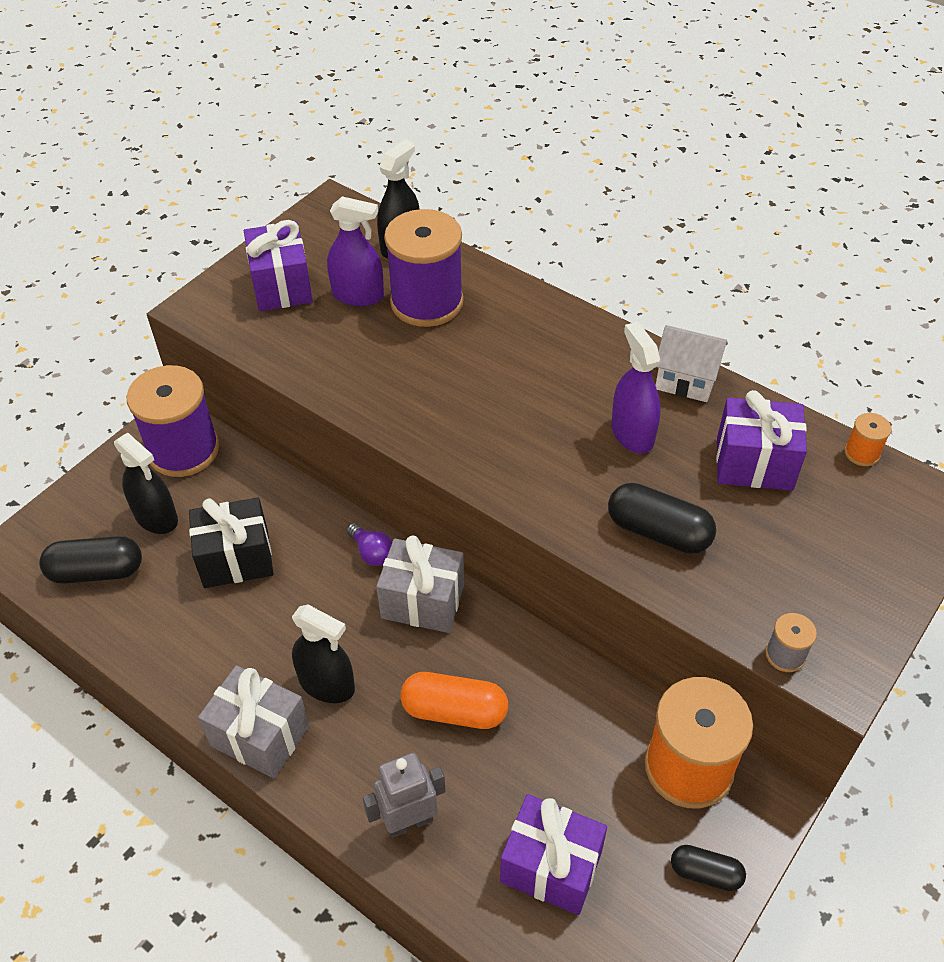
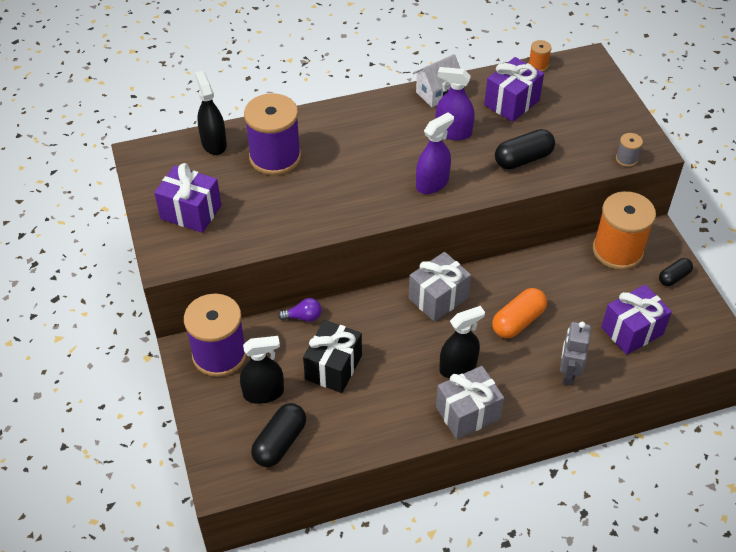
camera: 55 degrees left, 0 degrees up
(358, 295) = (237, 183): purple spray bottle -> purple spray bottle (432, 183)
(371, 552) = (385, 303): purple light bulb -> purple light bulb (303, 317)

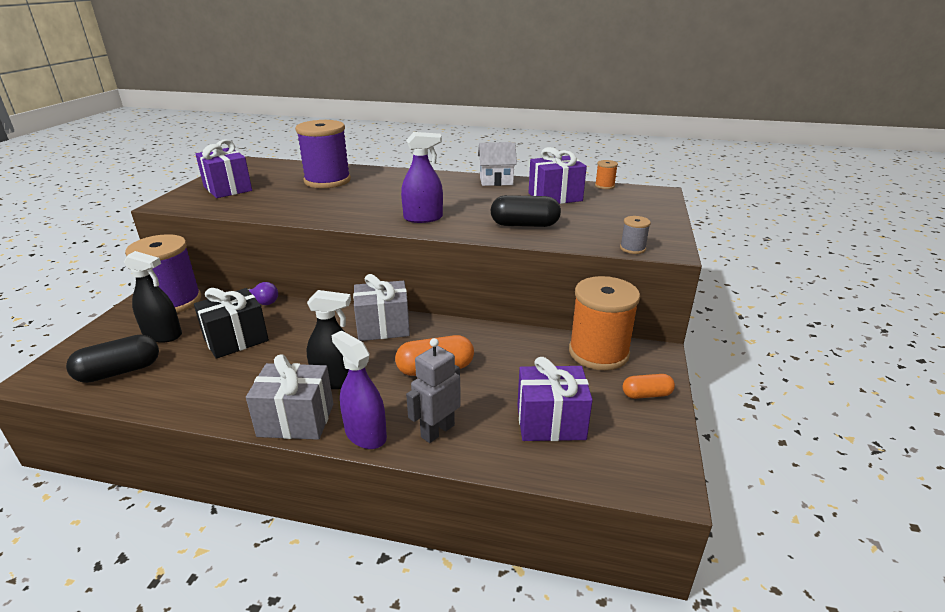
camera: 30 degrees right, 20 degrees down
(214, 143) = (299, 168): black spray bottle -> none
(453, 132) = (481, 199): purple spray bottle -> purple spray bottle (365, 434)
(674, 277) = (646, 394): black capsule -> orange capsule

